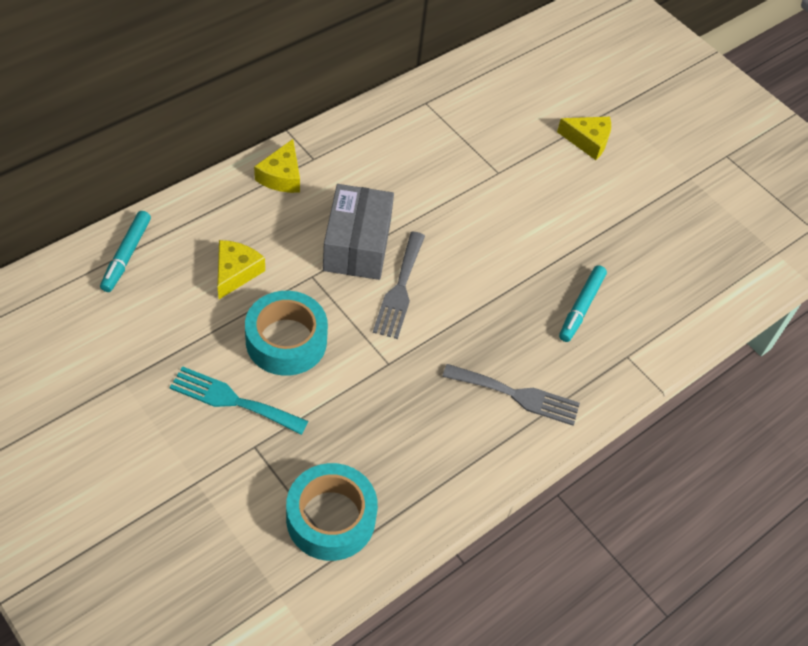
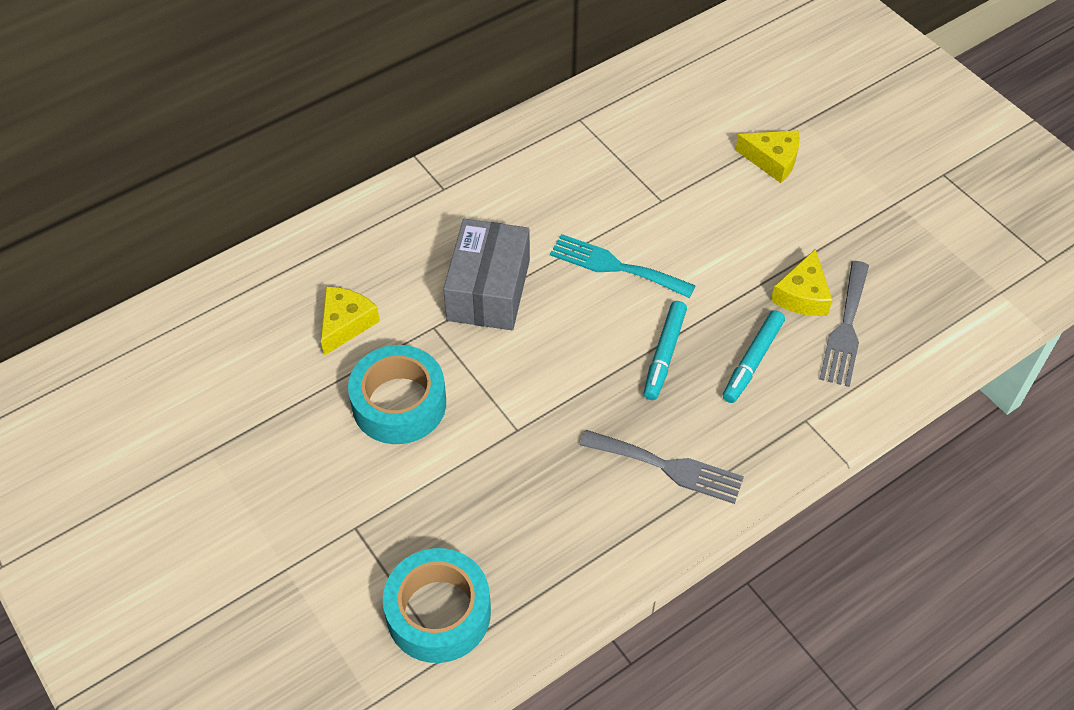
camera: 10 degrees right, 0 degrees up
(126, 255) = (223, 305): turquoise marker -> turquoise marker (664, 355)
(233, 400) = (333, 473): turquoise fork -> turquoise fork (615, 266)
(281, 176) = (405, 210): yellow cheese -> yellow cheese (802, 295)
(400, 289) = (536, 341): grey fork -> grey fork (845, 328)

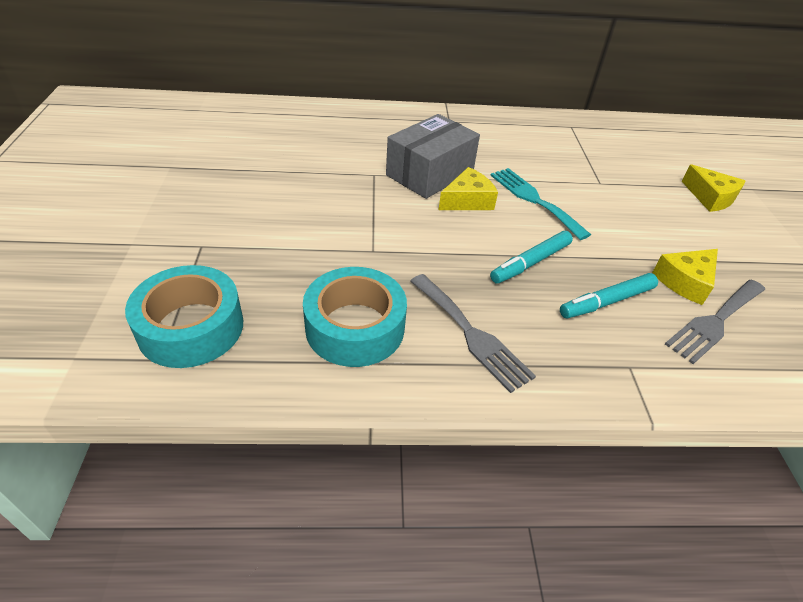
camera: 30 degrees right, 10 degrees down
(346, 323) = (321, 149): yellow cheese -> yellow cheese (467, 200)
(399, 403) = (308, 199): turquoise tape -> turquoise tape (355, 327)

